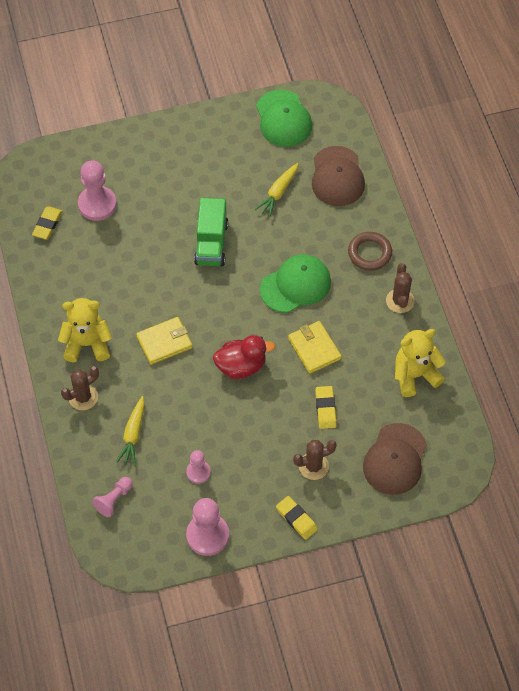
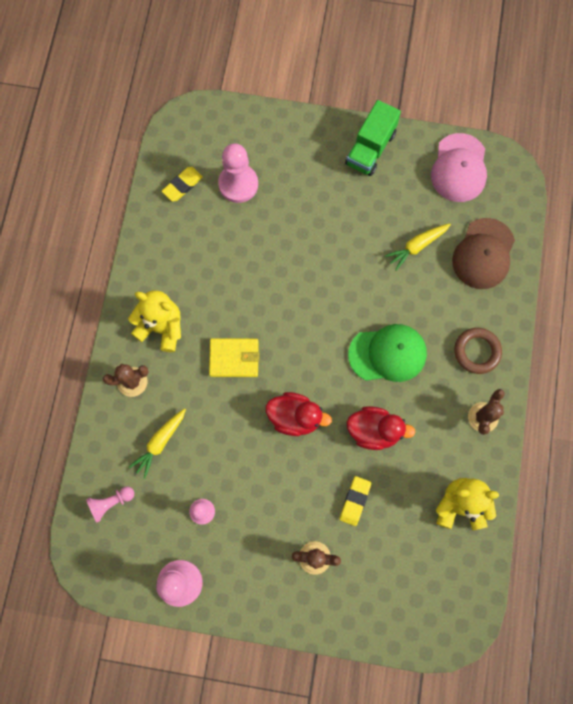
camera: 25 degrees right, 15 degrees up
(211, 243) = (327, 273): green truck -> green truck (370, 149)
(283, 119) = (459, 168): green cap -> pink cap
(296, 519) = (272, 606): yellow eraser -> none
(314, 348) = (374, 431): yellow wallet -> red duck
(395, 459) = (397, 588): brown cap -> none

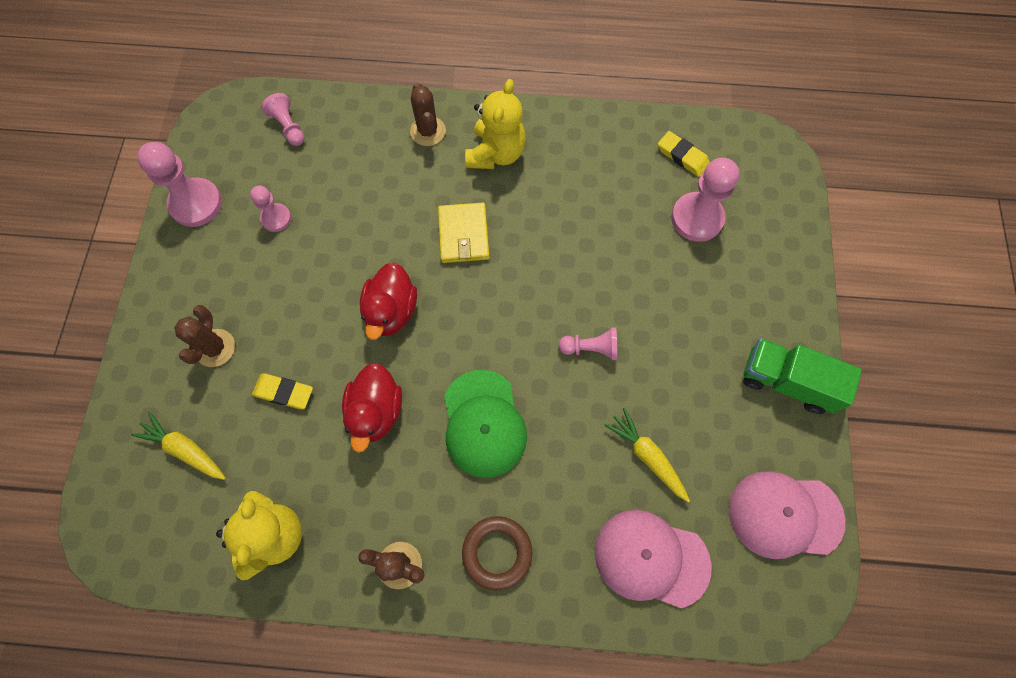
camera: 85 degrees right, 5 degrees down
(160, 442) = (357, 167): yellow carrot -> yellow carrot (185, 449)
(336, 273) = (591, 348): none -> pink pawn
(483, 254) = (651, 558): brown cap -> pink cap

